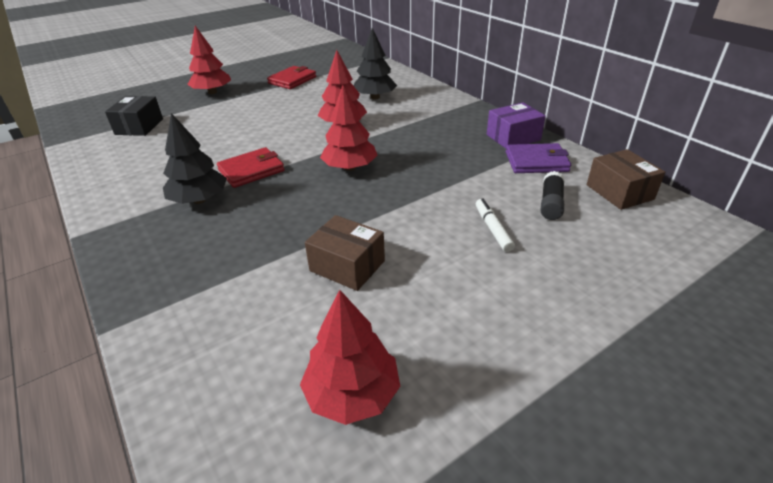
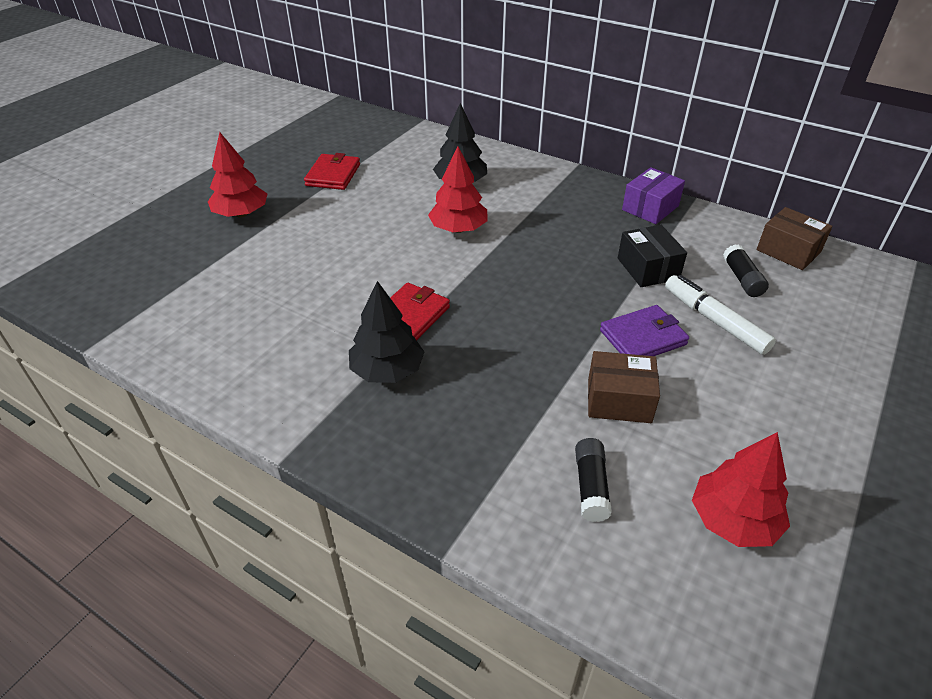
camera: 25 degrees left, 5 degrees up
(139, 126) = (193, 288): black box -> black box (648, 268)
(258, 322) = (590, 486): none -> black glue stick
(350, 167) = (518, 285): red tree -> none
(492, 229) = (714, 321): white marker -> white marker, size x1.57
(536, 162) = (694, 233): purple wallet -> purple wallet (643, 337)

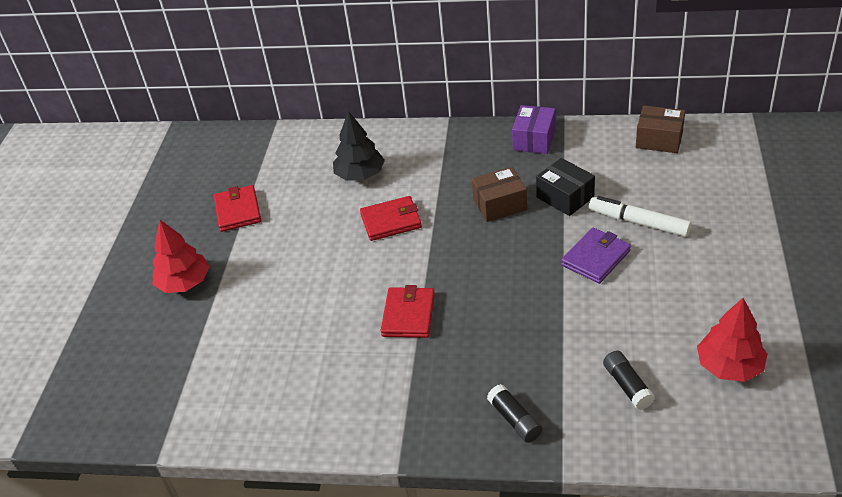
camera: 20 degrees left, 0 degrees up
(387, 370) = (424, 366): black tree -> none
(458, 229) = (391, 221): red tree -> red wallet
(619, 400) = (608, 315): brown box -> brown box (500, 204)
(742, 279) = (639, 178): black glue stick -> black glue stick (515, 420)

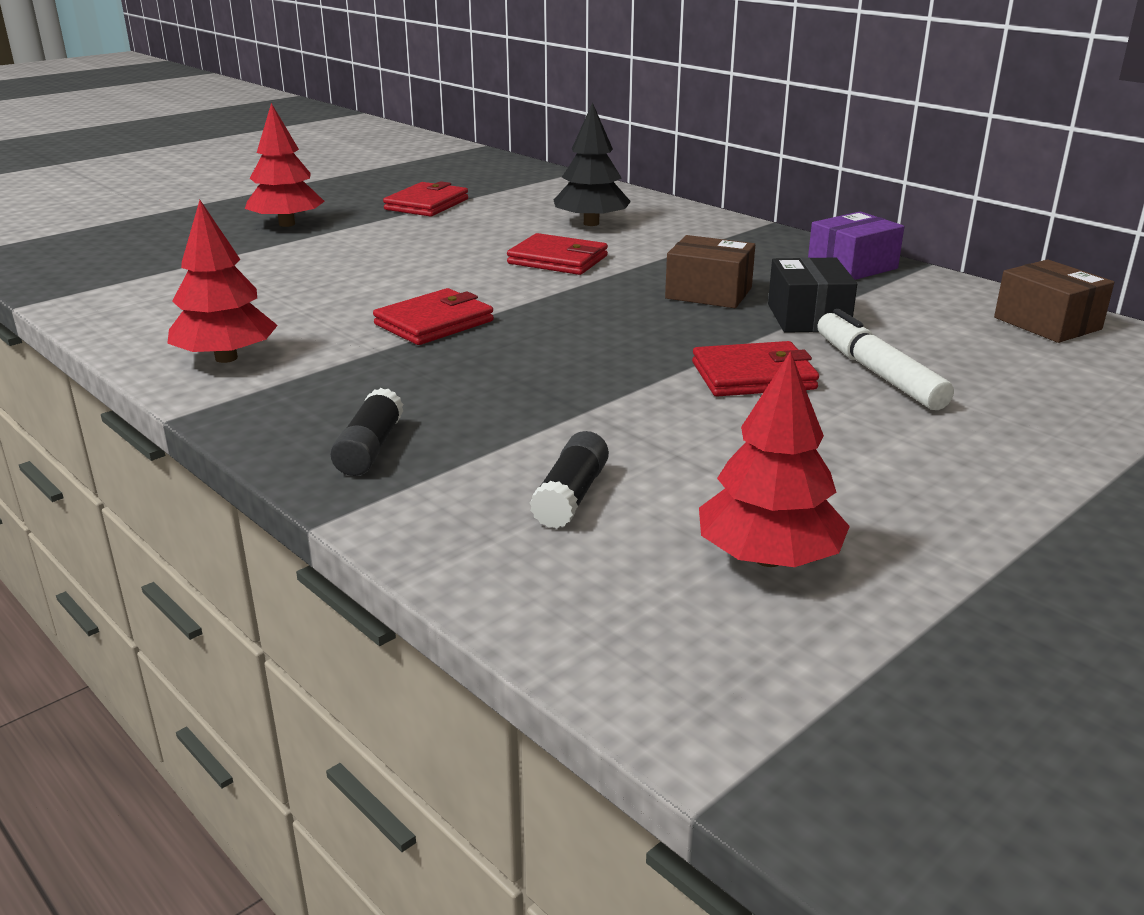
camera: 35 degrees right, 15 degrees down
(351, 413) = (226, 358): none -> red tree
(595, 258) = (753, 376): purple wallet -> red wallet

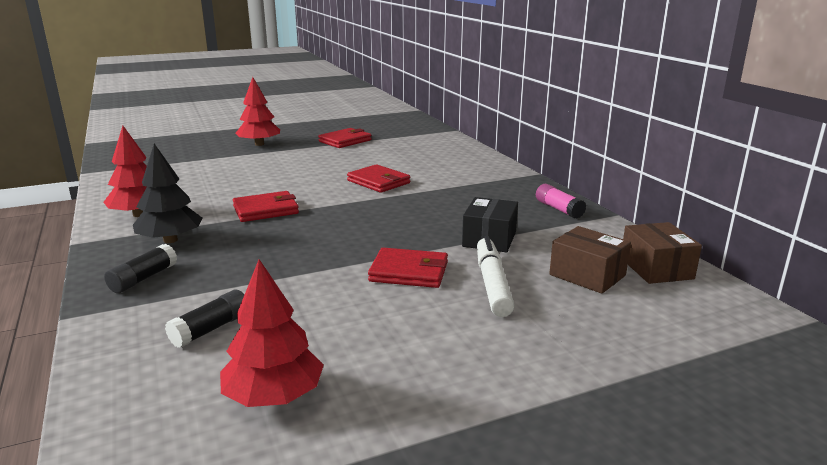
camera: 20 degrees right, 5 degrees down
(591, 223) = (424, 162): black tree -> black tree (170, 240)
(708, 293) = (444, 214): brown box -> brown box (587, 275)
(852, 266) = (558, 209): purple box -> pink glue stick

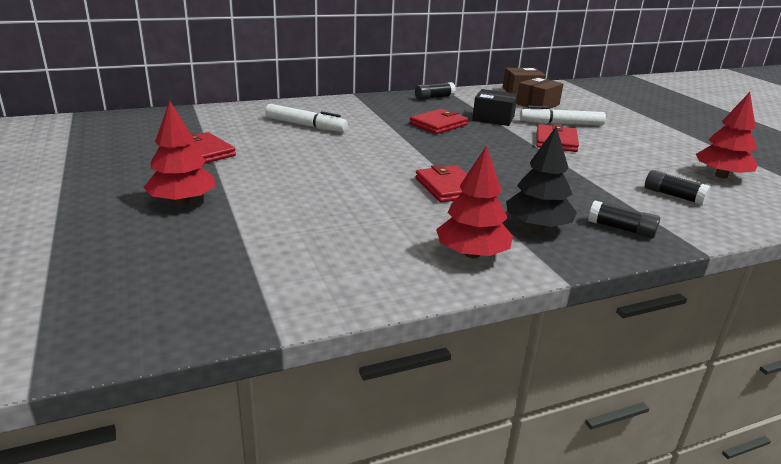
camera: 90 degrees left, 5 degrees up
(378, 182) = (366, 142): red wallet -> red wallet (438, 124)
(417, 161) = (305, 125): none -> white marker
(558, 209) = (434, 97): pink glue stick -> black glue stick

